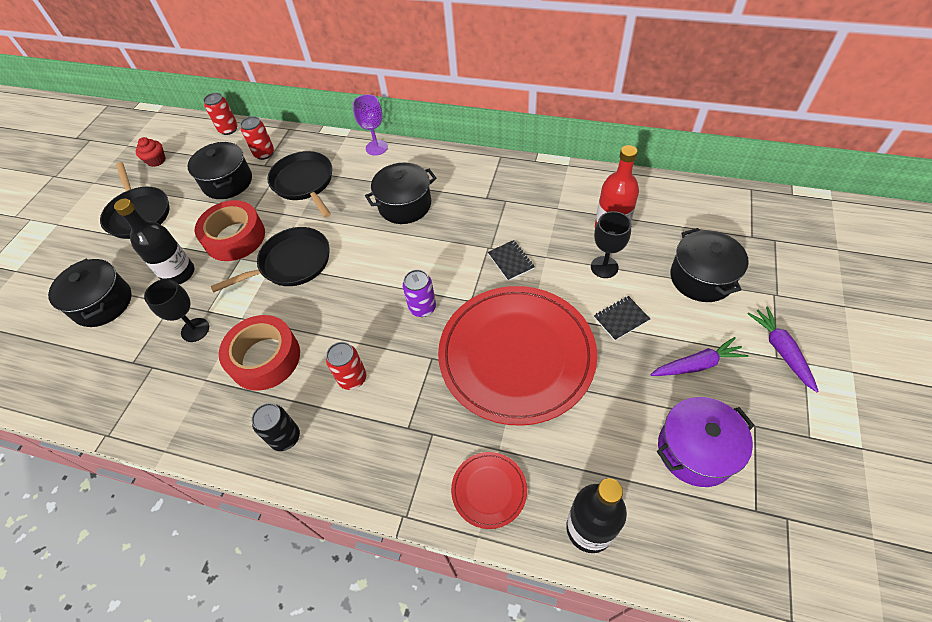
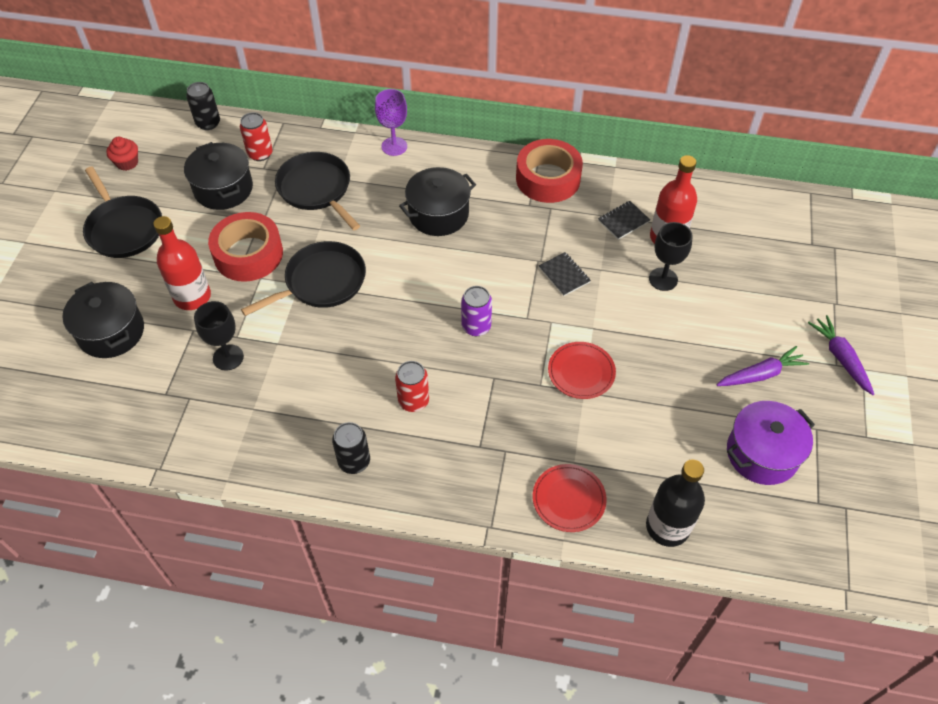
camera: 10 degrees left, 0 degrees up
(179, 274) = (192, 297): black bottle -> red bottle
(228, 129) = (208, 123): red can -> black can
(265, 358) = (314, 384): red tape -> red tape (548, 179)
(516, 355) = (581, 372): red plate -> red plate, size x0.42
(621, 319) = (684, 332): black notebook -> black notebook (623, 221)
(701, 278) = (762, 288): black pot -> none

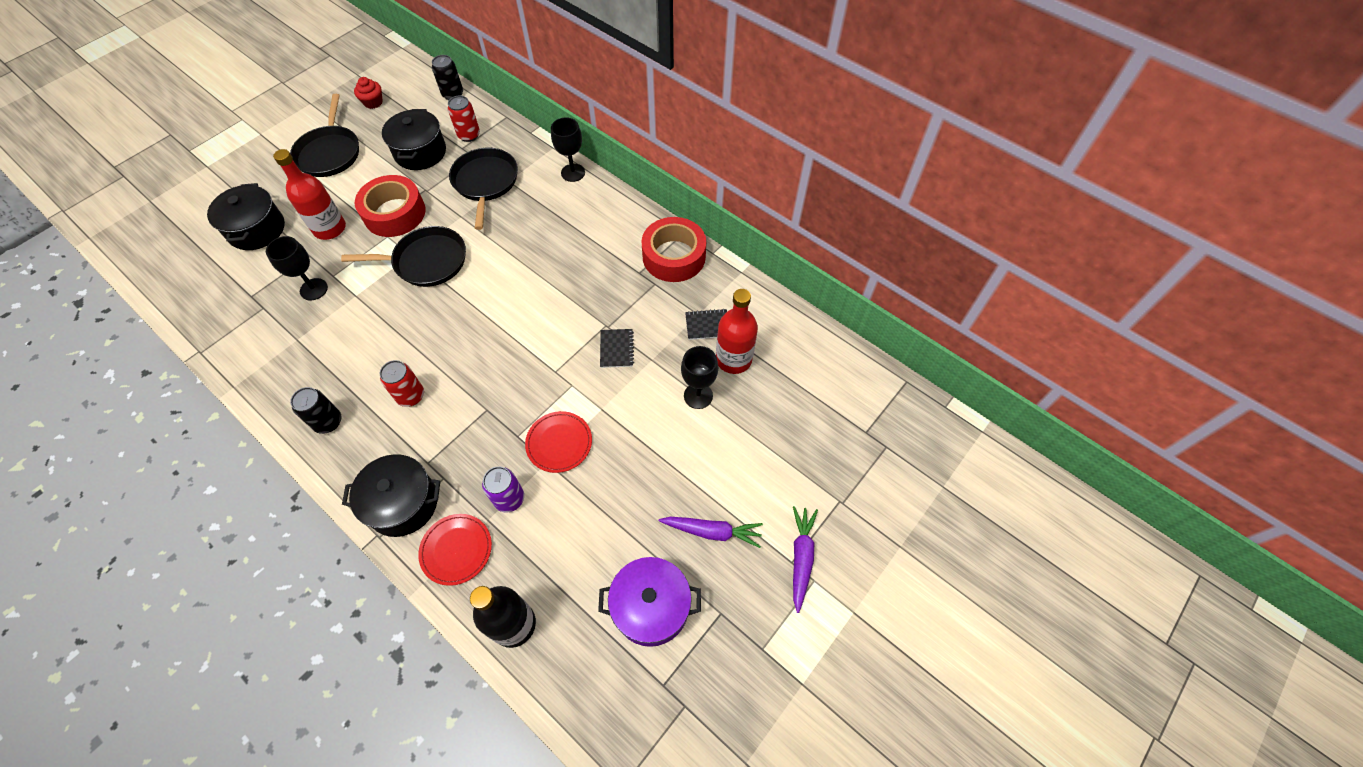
camera: 30 degrees right, 5 degrees up
(394, 146) = (573, 173): purple goblet -> black goblet
(438, 214) = (559, 246): black pot -> black pot (403, 503)
(476, 326) = (509, 358): purple can -> purple can (509, 499)

